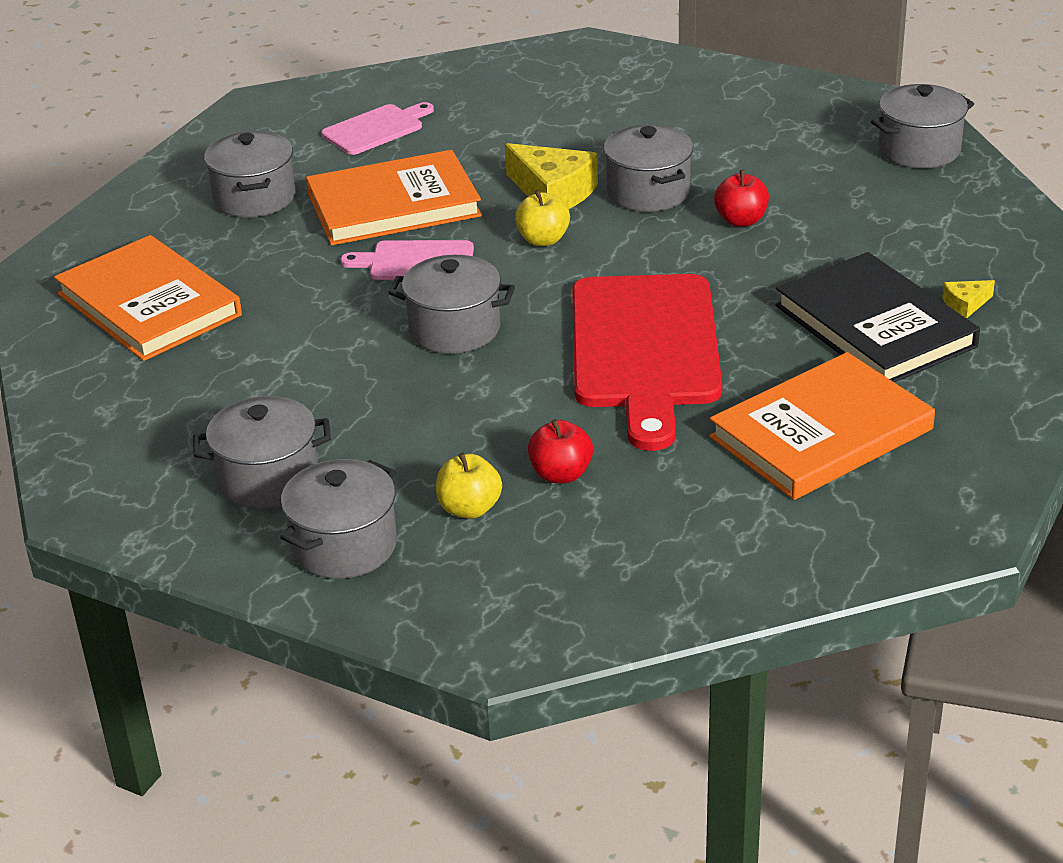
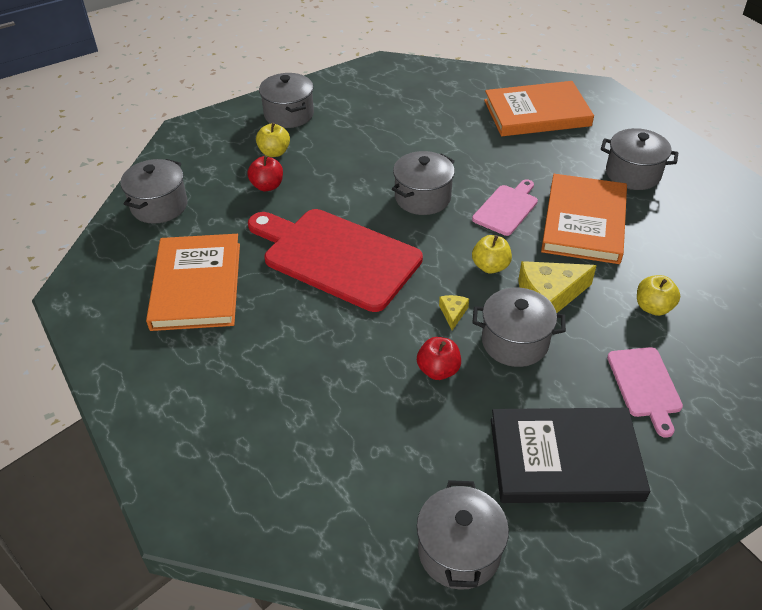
camera: 120 degrees right, 10 degrees up
(268, 478) = (355, 109): grey pot -> grey pot (159, 206)
(376, 129) = (702, 249): pink cutting board -> pink cutting board (645, 385)
(506, 135) = (653, 307): none -> yellow apple
(874, 326) = (260, 365): black book -> black book (565, 458)
(965, 304) = (236, 427): yellow cheese -> yellow cheese (453, 313)

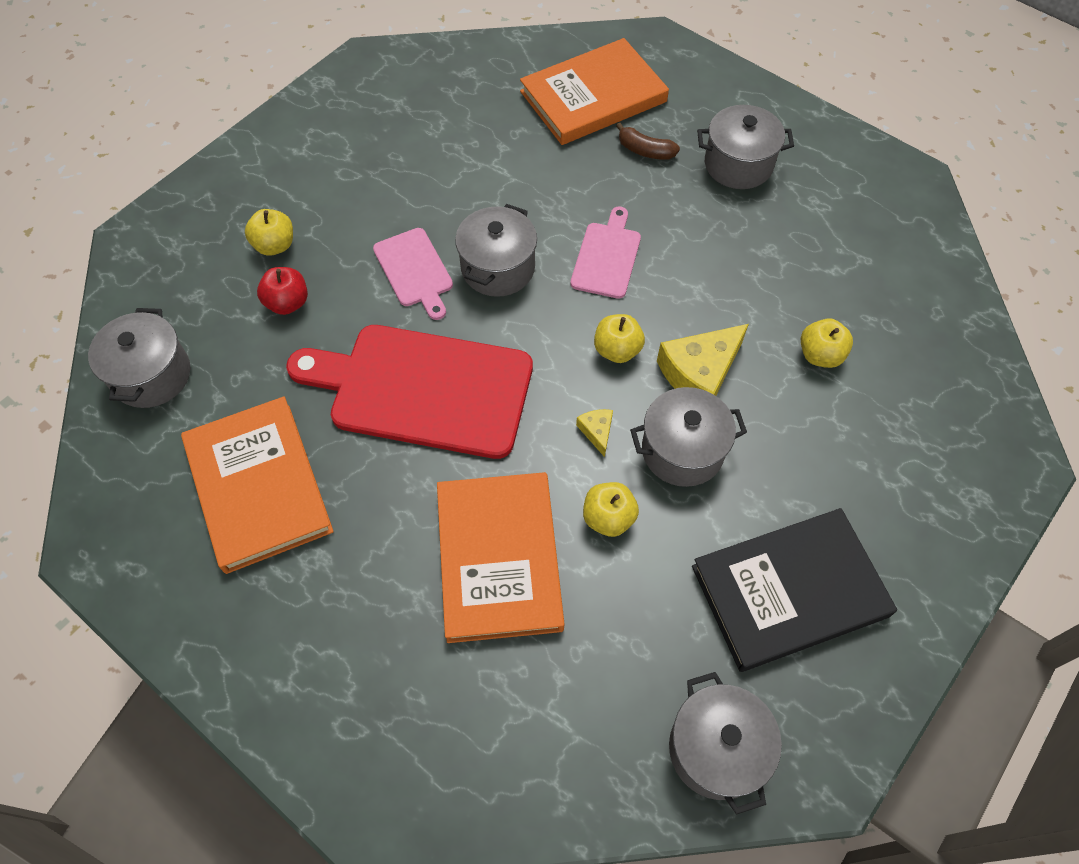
camera: 20 degrees left, 15 degrees up
(289, 114) = (269, 177): grey pot -> none
(438, 370) = (608, 518): red apple -> yellow apple
(563, 151) = (645, 150): none -> brown banana
(584, 222) = (704, 253): orange book -> orange book (498, 558)
(645, 385) = (843, 465): pink cutting board -> pink cutting board (414, 271)

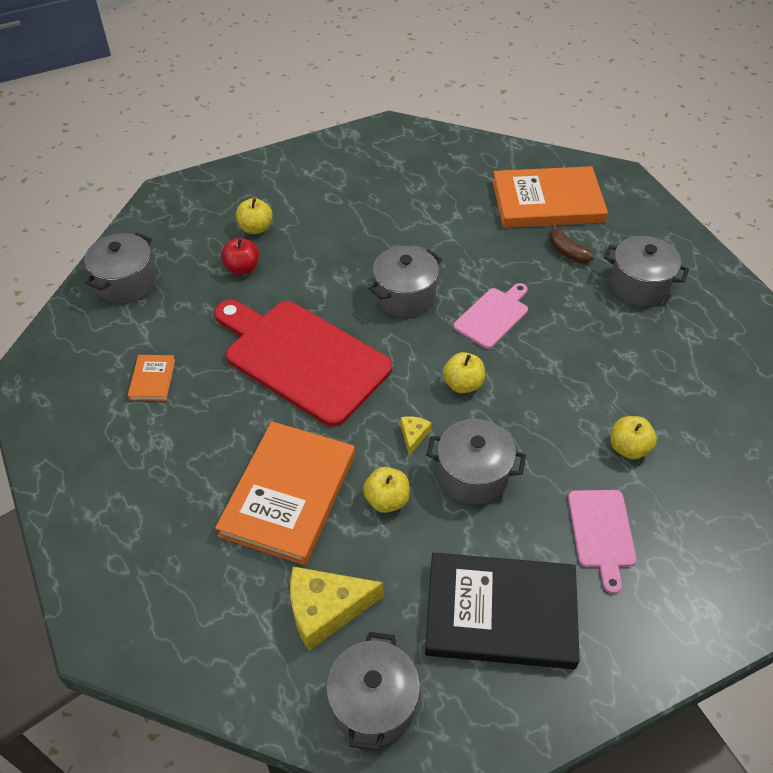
camera: 25 degrees right, 10 degrees down
(259, 486) = (152, 379): orange book -> orange book, size x0.44
(414, 271) = (343, 277): pink cutting board -> pink cutting board (601, 533)
(700, 373) = (519, 424): yellow cheese -> yellow cheese (326, 609)

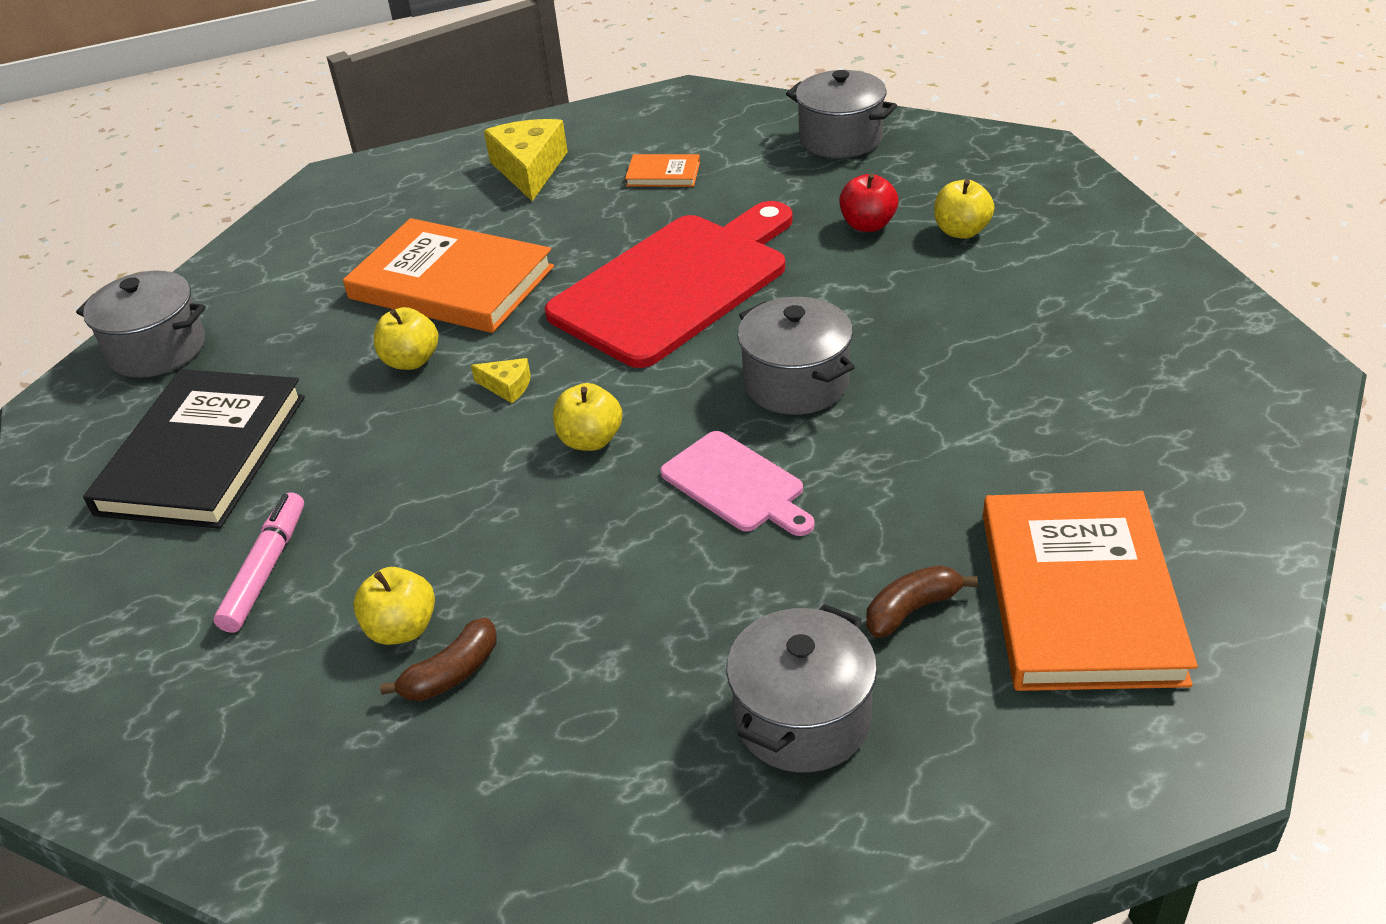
camera: 100 degrees right, 10 degrees down
(326, 609) = (284, 315): yellow cheese -> yellow cheese (529, 169)
(473, 475) = (419, 441): grey pot -> none
(601, 533) = (266, 570): pink cutting board -> pink marker
(652, 418) = (452, 673): none -> brown banana

